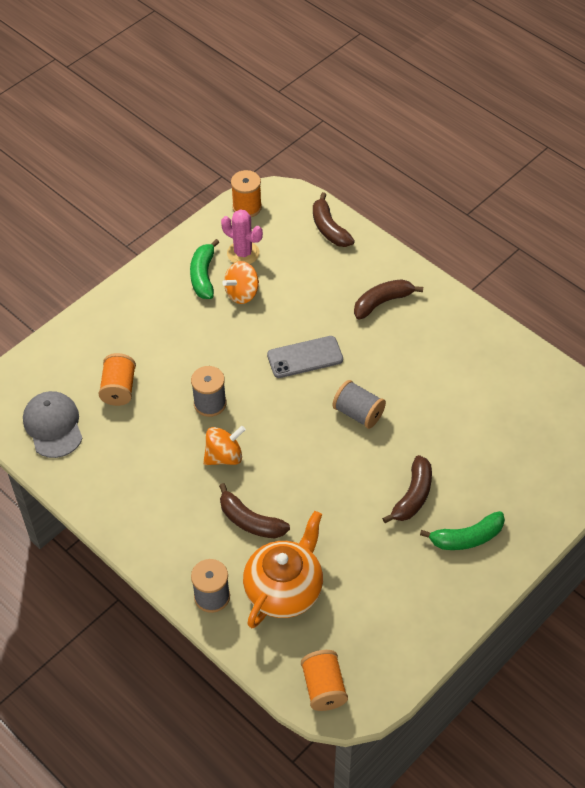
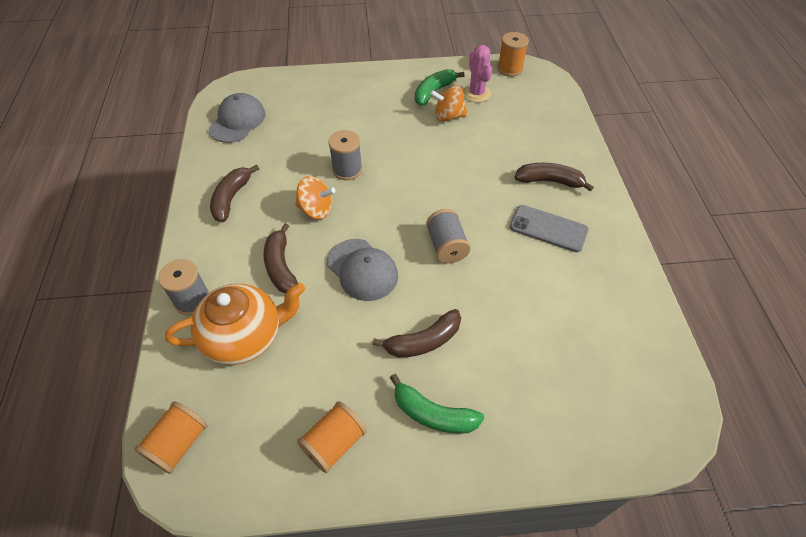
camera: 40 degrees right, 0 degrees up
(119, 388) = (301, 124): orange spool -> orange spool (334, 443)
(305, 357) = (448, 182): grey phone -> grey phone (548, 228)
(315, 477) = (362, 270): none -> grey cap
(329, 228) = (557, 111): brown banana -> brown banana (231, 198)

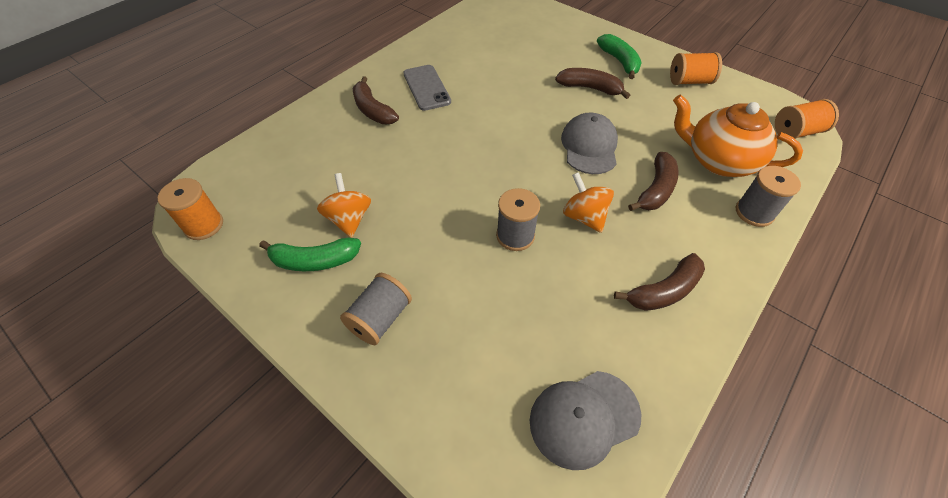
camera: 135 degrees left, 0 degrees up
(446, 246) = (509, 122): grey spool -> grey spool (380, 318)
(448, 116) = (349, 219): orange spinning top -> orange spinning top turned 150 degrees counterclockwise
(476, 93) = (283, 223): pink cactus -> none

